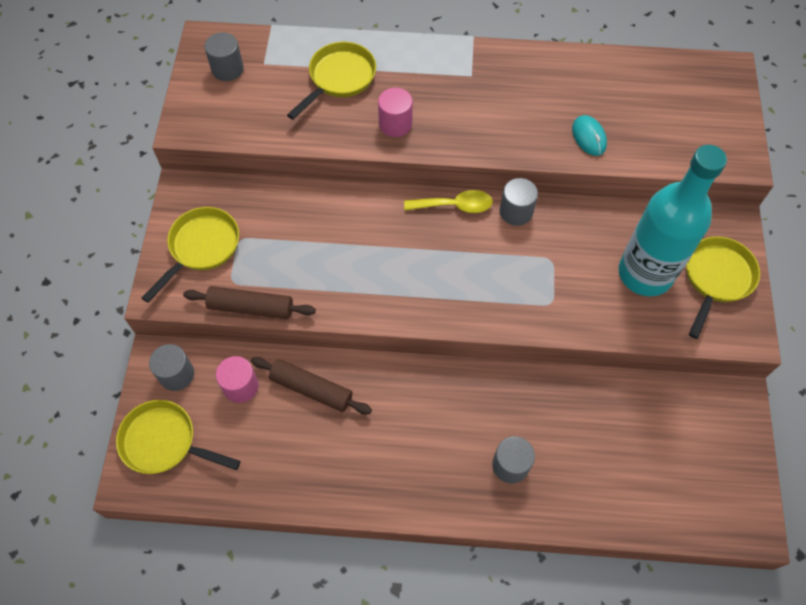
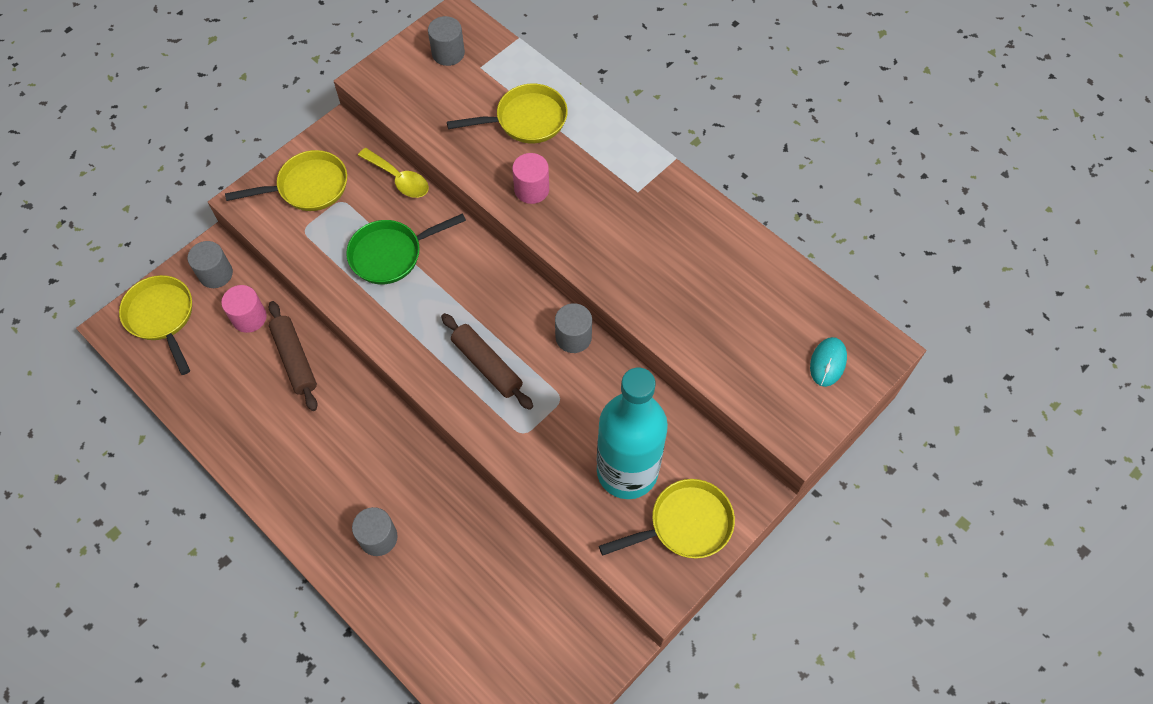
camera: 40 degrees right, 0 degrees up
(251, 307) = (298, 260): brown rolling pin -> brown rolling pin (487, 365)
(322, 250) = (391, 254): none -> green pan
(454, 206) = (529, 295): yellow spoon -> yellow spoon (399, 179)
(589, 137) = (682, 316): turquoise mouse -> turquoise mouse (828, 363)

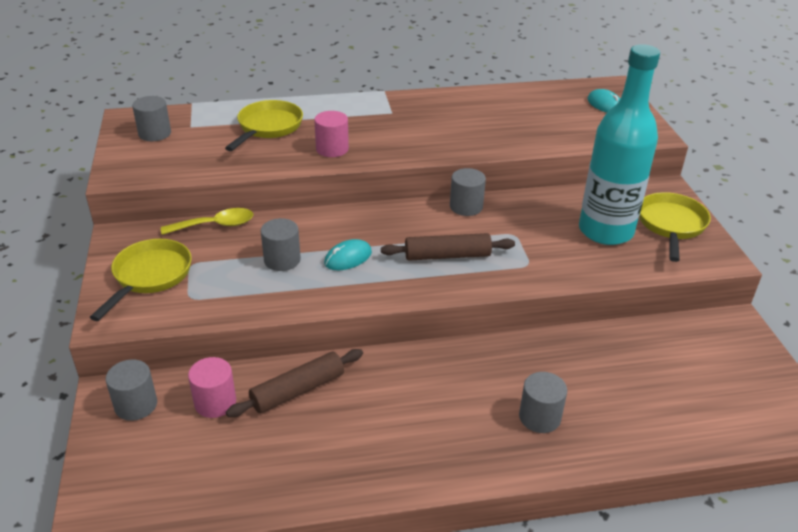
camera: 55 degrees left, 25 degrees down
(162, 317) = (131, 471): yellow pan -> none
(294, 359) = (298, 391): brown rolling pin -> brown rolling pin turned 45 degrees counterclockwise
(391, 254) = (282, 260): green pan -> grey cylinder
(428, 297) = (348, 258): none -> turquoise mouse

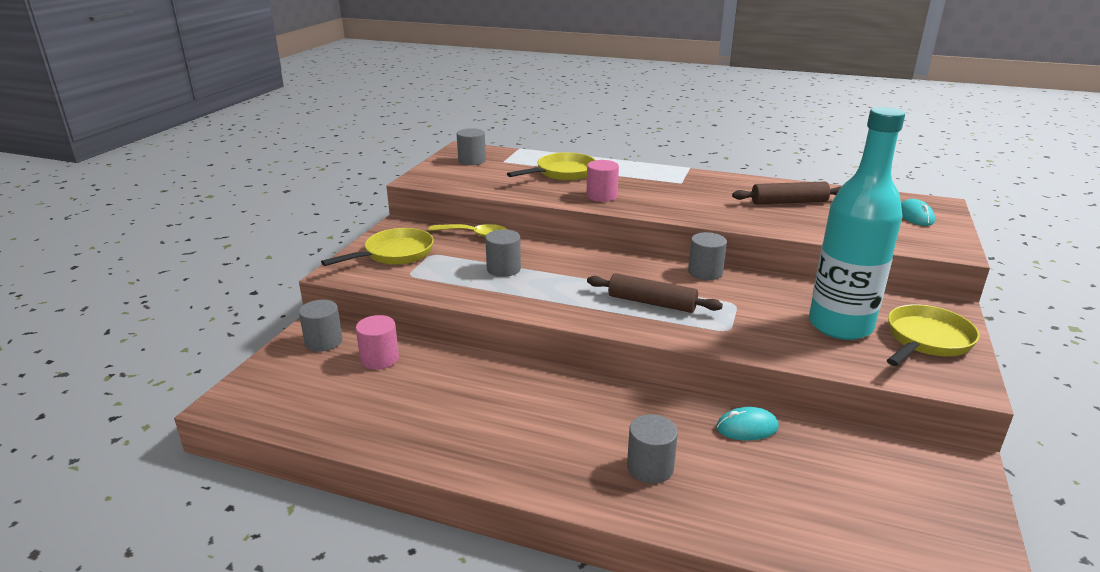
camera: 30 degrees right, 10 degrees down
(298, 391) = (449, 372): brown rolling pin -> brown rolling pin (789, 202)
(348, 258) = (559, 281): turquoise mouse -> turquoise mouse (747, 428)

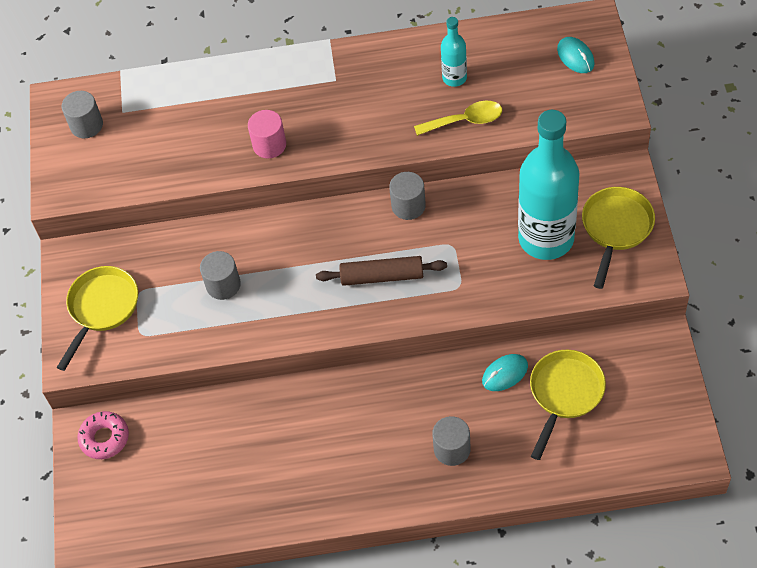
camera: 20 degrees left, 30 degrees up
(323, 342) = (104, 438): grey cylinder -> pink donut
(379, 359) = (171, 435): pink cylinder -> none
(474, 234) = (157, 239): yellow spoon -> yellow spoon (465, 121)
(562, 173) = (203, 111): yellow pan -> yellow pan (565, 394)
(789, 202) = (454, 78): brown rolling pin -> turquoise bottle

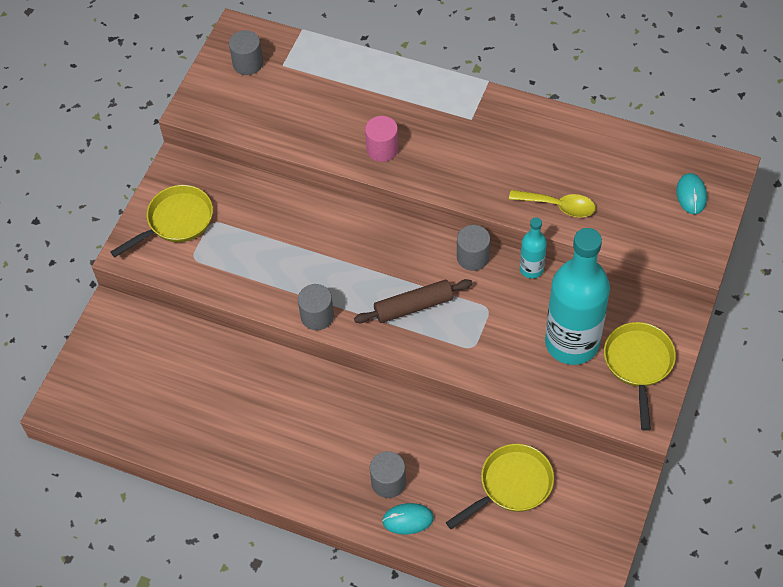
camera: 25 degrees right, 0 degrees up
(104, 438) = (123, 329): pink donut -> none
(223, 285) = (281, 249): grey cylinder -> grey cylinder (317, 316)
(382, 276) = (413, 306): brown rolling pin -> brown rolling pin turned 45 degrees counterclockwise
(454, 78) = (573, 164): turquoise bottle -> turquoise bottle (531, 269)
(505, 374) = (472, 442): turquoise mouse -> turquoise mouse (408, 520)
(616, 228) = (638, 364): yellow pan -> yellow pan turned 45 degrees counterclockwise

